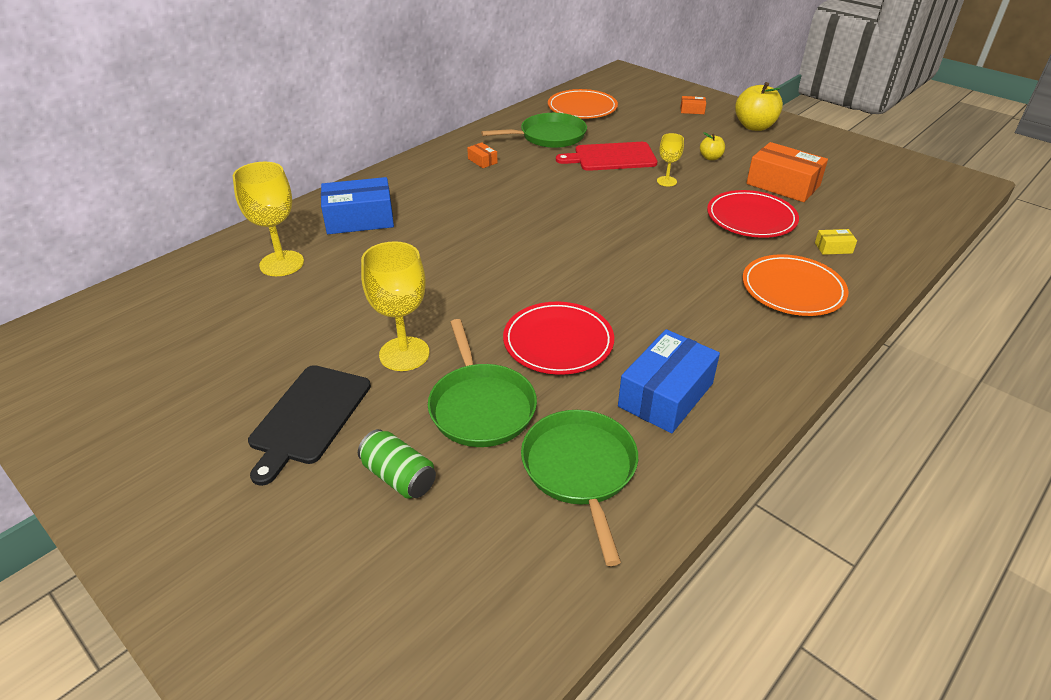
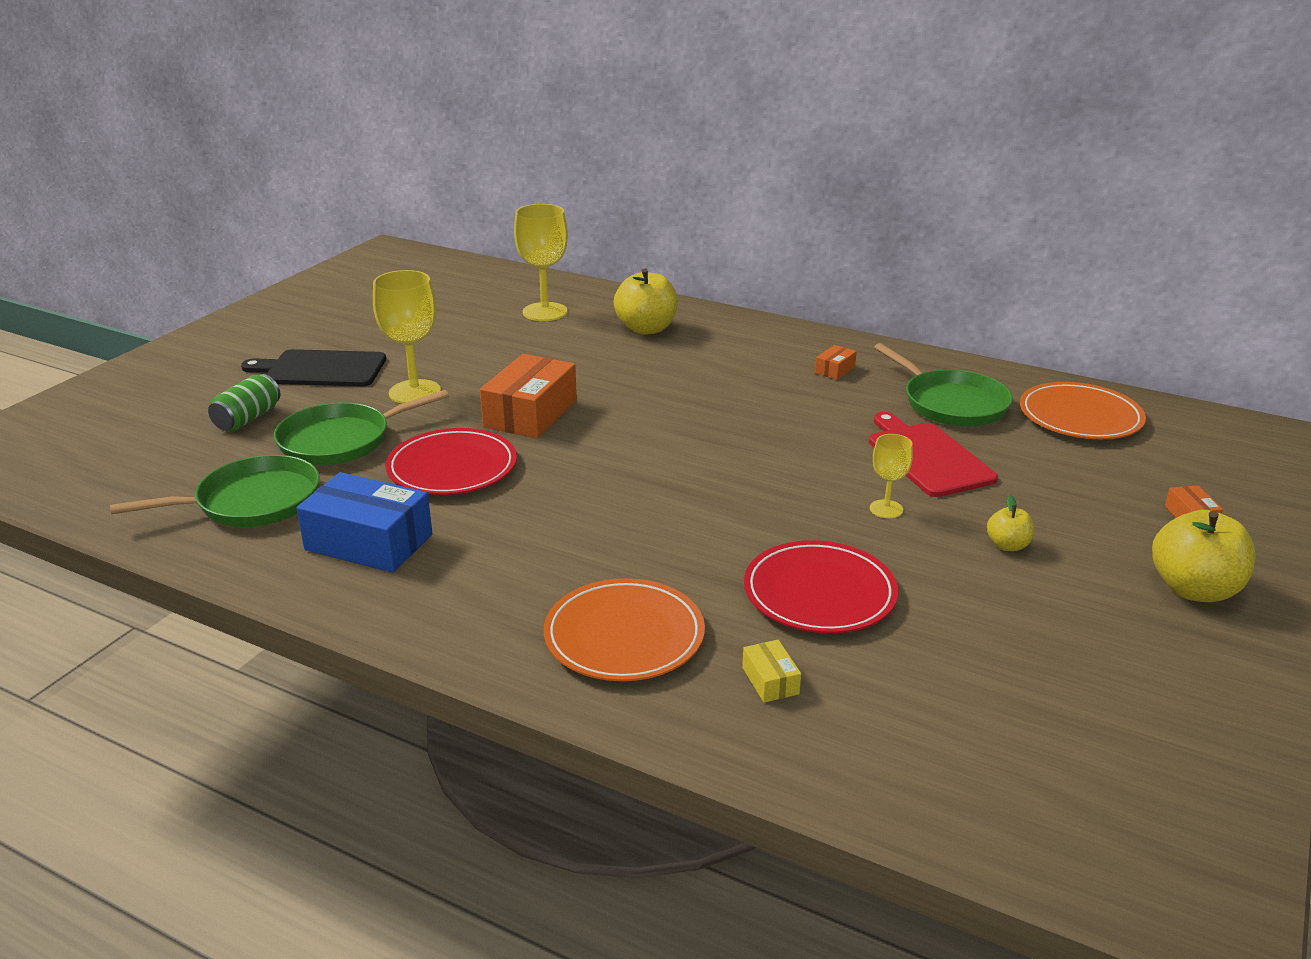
camera: 75 degrees right, 10 degrees down
(359, 219) = (646, 329): blue box -> yellow apple
(783, 185) = (966, 625): orange box -> orange box (531, 414)

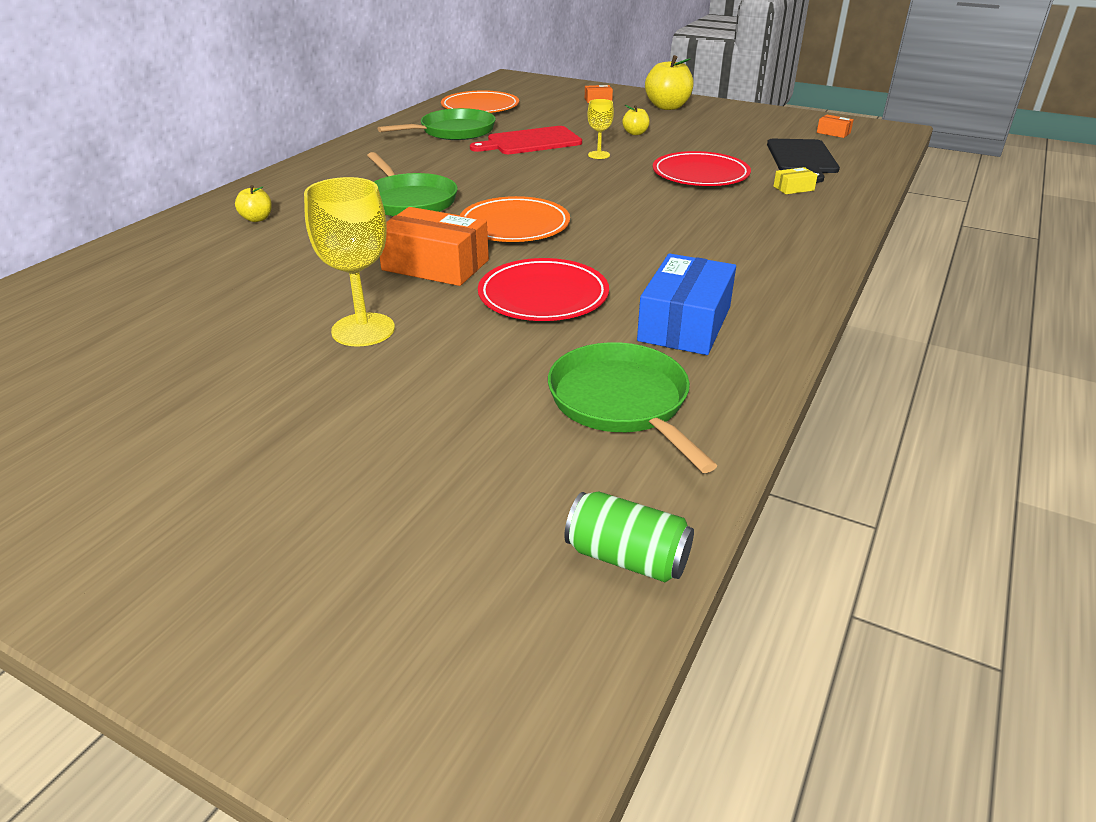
camera: 90 degrees left, 5 degrees up
(247, 419) = (404, 444): green can -> green can (627, 558)
(321, 369) = (262, 405): black cutting board -> black cutting board (802, 158)
(340, 440) = (479, 364): green pan -> green pan (409, 201)
(545, 312) = (170, 268): yellow goblet -> none
(624, 636) = (771, 223): orange plate -> orange plate (514, 225)
(646, 329) = (257, 219): yellow apple -> yellow apple, size x0.52
(835, 370) = (386, 157): orange box -> orange box (833, 133)

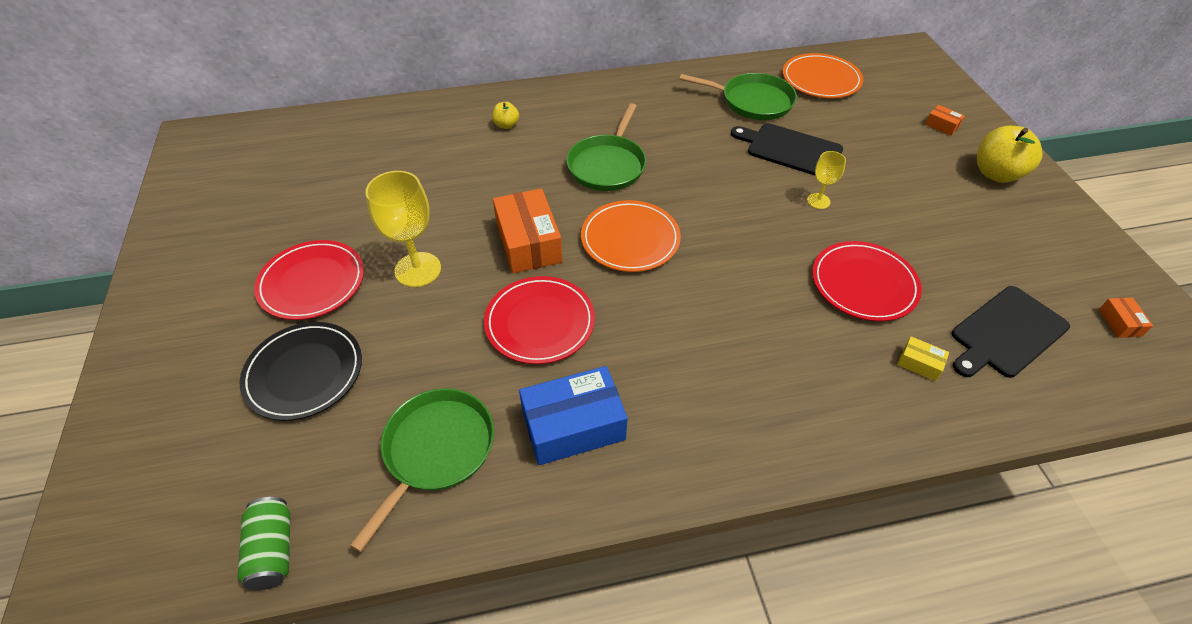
camera: 50 degrees right, 15 degrees up
(258, 400) = (312, 283): none -> red plate
(392, 451) = (304, 373): none -> black plate
(530, 142) = (790, 150): red cutting board -> black cutting board
(635, 133) = (898, 192): yellow apple -> none

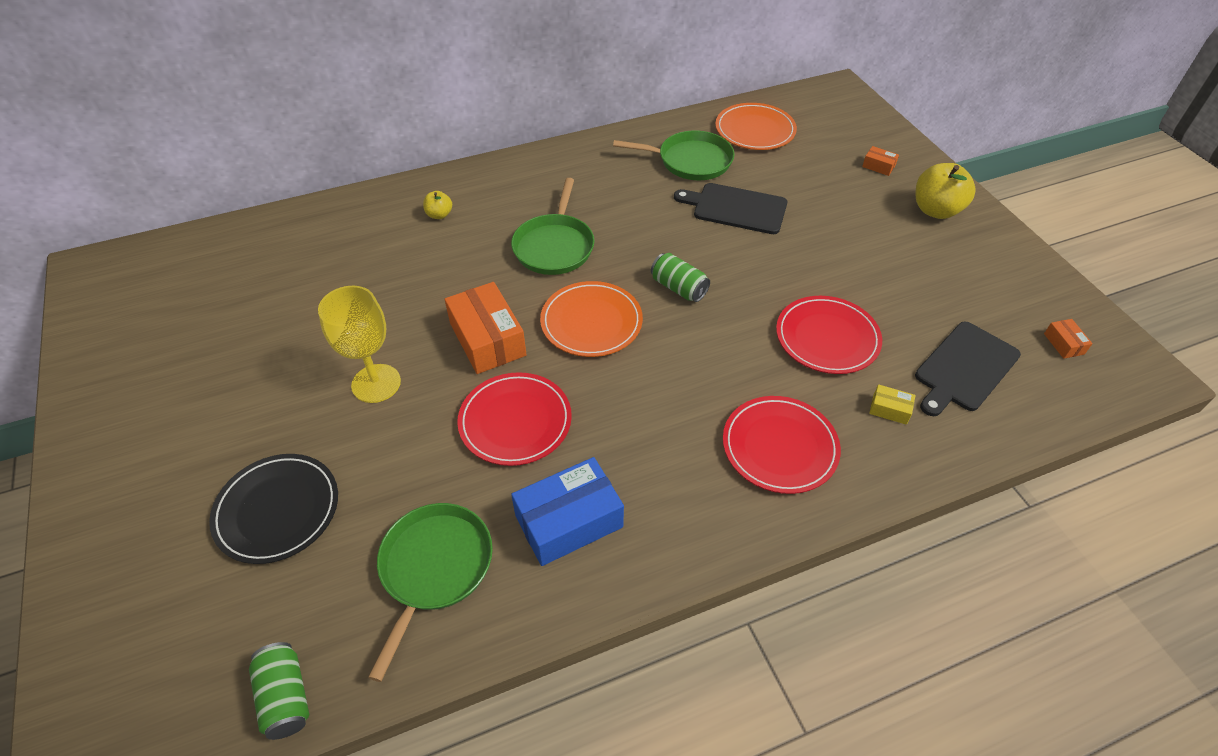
camera: 10 degrees left, 0 degrees up
(312, 283) = (264, 413): red plate -> red plate (779, 447)
(721, 217) = (678, 288): none -> green can
(818, 201) = (771, 259): yellow goblet -> none

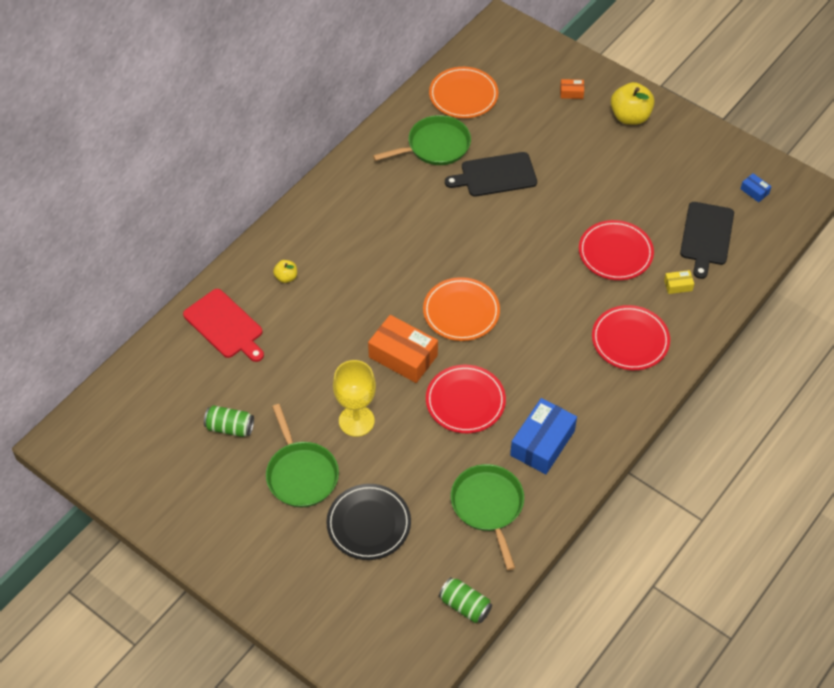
camera: 30 degrees left, 5 degrees up
(340, 232) = (225, 325): none -> red cutting board
(554, 246) = (392, 265): green pan -> green pan (301, 474)
(678, 288) = (499, 259): green can -> green can (230, 427)
(1063, 344) = (754, 191): orange box -> blue box

